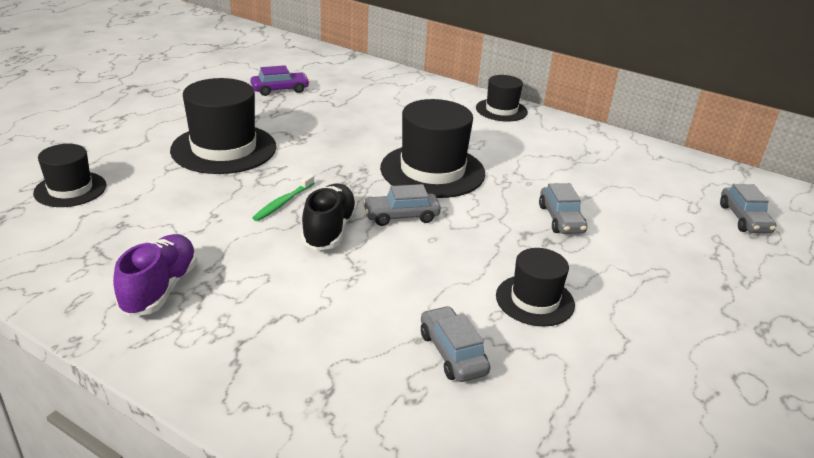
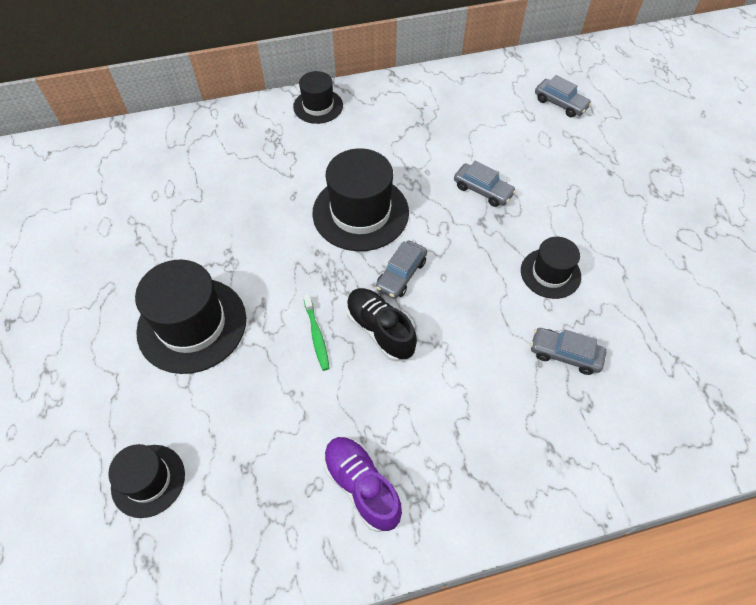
camera: 45 degrees left, 25 degrees up
(280, 90) = (128, 219): purple car -> none

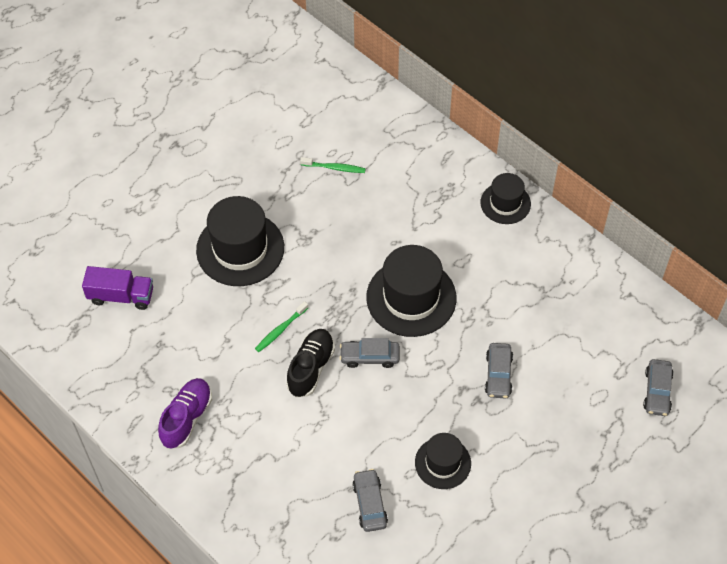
camera: 60 degrees right, 0 degrees up
(148, 480) = (121, 296): black hat -> purple truck
(173, 201) = (334, 168): none -> green toothbrush

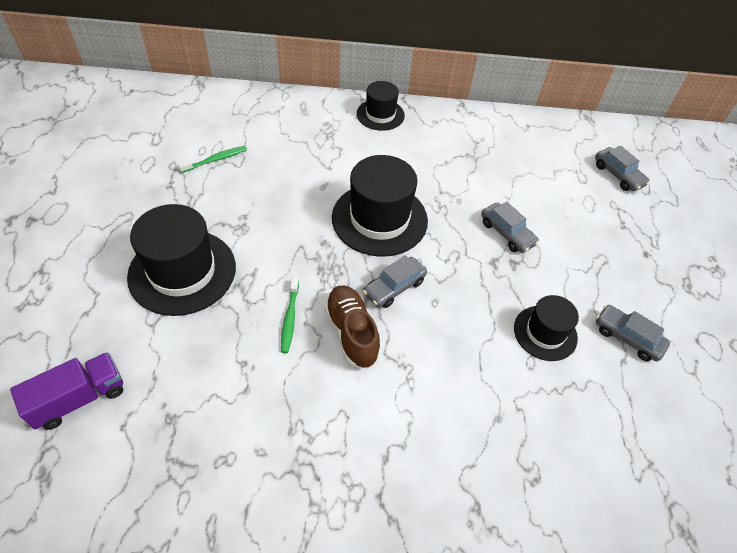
camera: 45 degrees left, 5 degrees down
(187, 418) = (270, 477): purple shoe -> none
(311, 368) = (352, 333): black shoe -> brown shoe
(370, 504) = (529, 418): grey car -> grey car (627, 337)

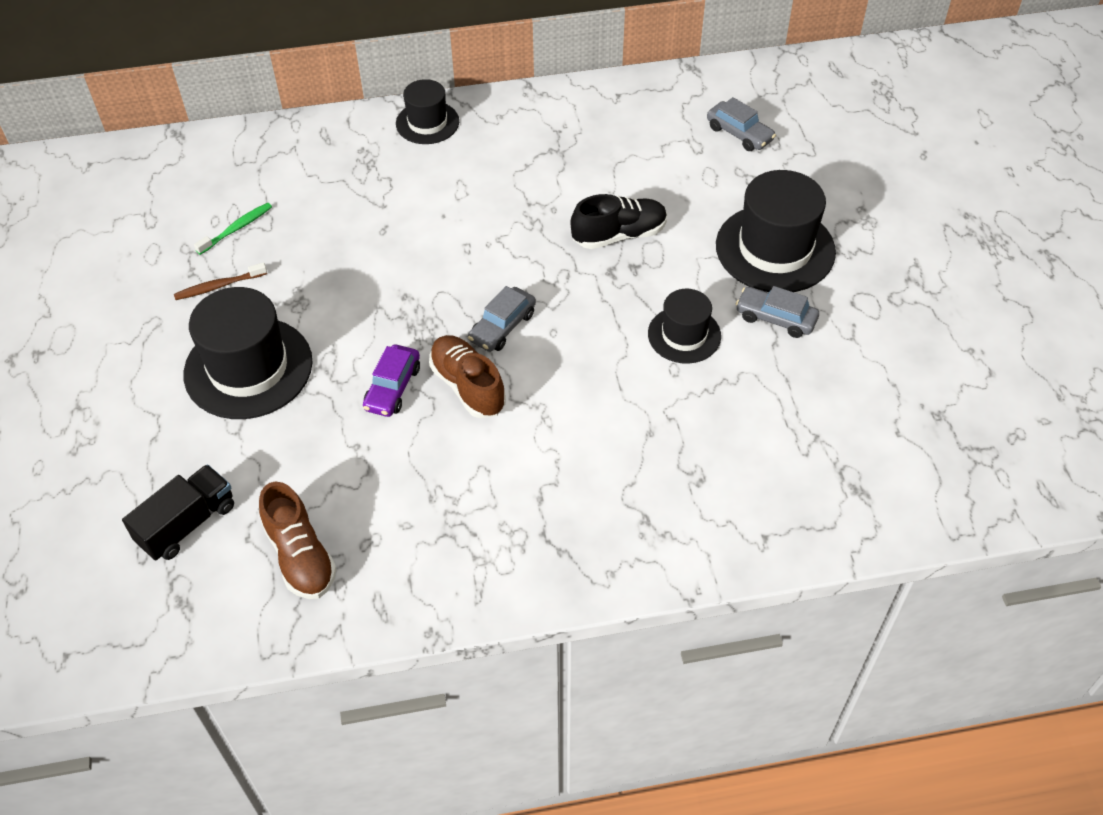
camera: 10 degrees left, 0 degrees up
(79, 398) = (187, 524): purple truck -> black truck
(160, 457) = (300, 556): none -> brown shoe
(185, 200) = (219, 286): none -> brown toothbrush
(290, 318) = (392, 388): green toothbrush -> purple car
(379, 219) = (463, 253): black hat -> black hat (775, 249)
(507, 233) = (619, 235): grey car -> black shoe

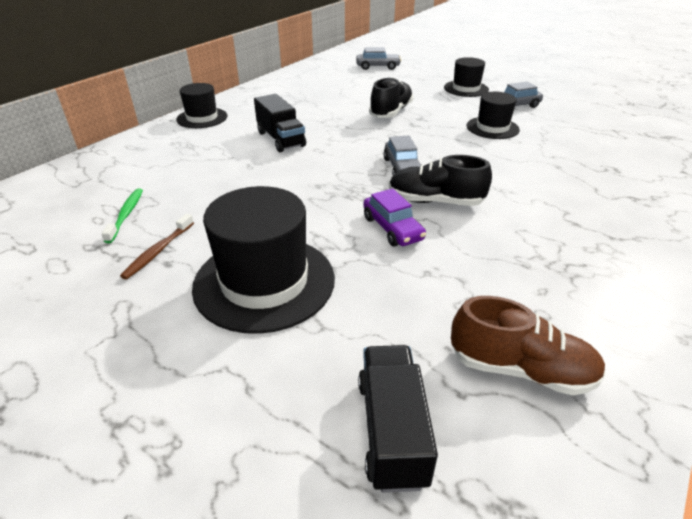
camera: 45 degrees left, 15 degrees down
(455, 207) = (281, 139): none -> black truck
(468, 386) = (435, 201): brown shoe -> black shoe
(775, 249) = (466, 89): black hat -> black hat, size x0.58

